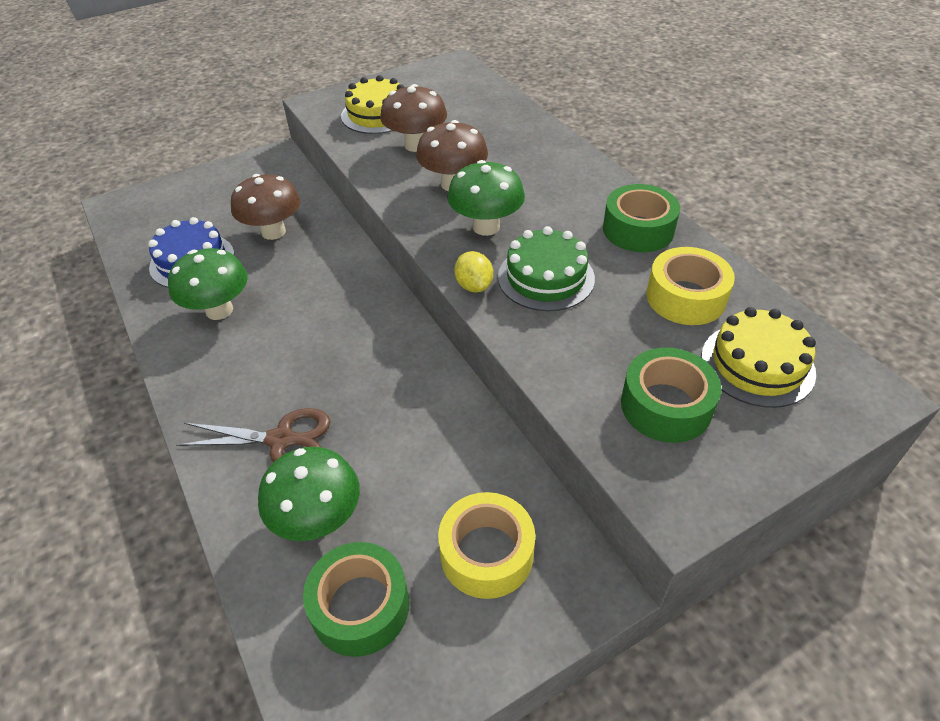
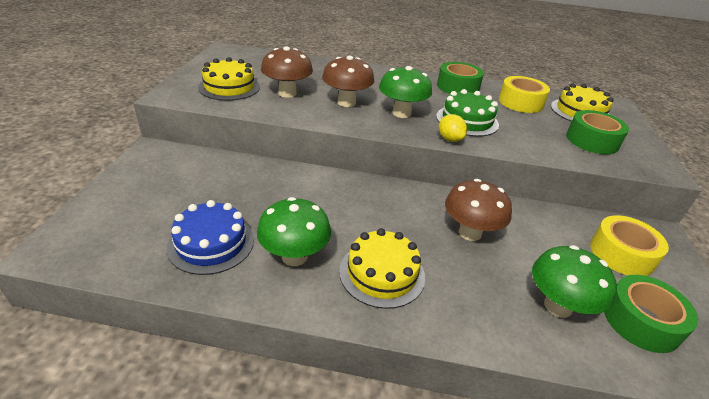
camera: 55 degrees left, 10 degrees down
(247, 371) = (382, 273): none -> yellow cake
(273, 232) = (241, 192): brown mushroom -> brown mushroom (470, 233)
(281, 440) = (470, 289): brown scissors -> none
(474, 286) = (449, 139): yellow lemon -> yellow lemon turned 45 degrees clockwise

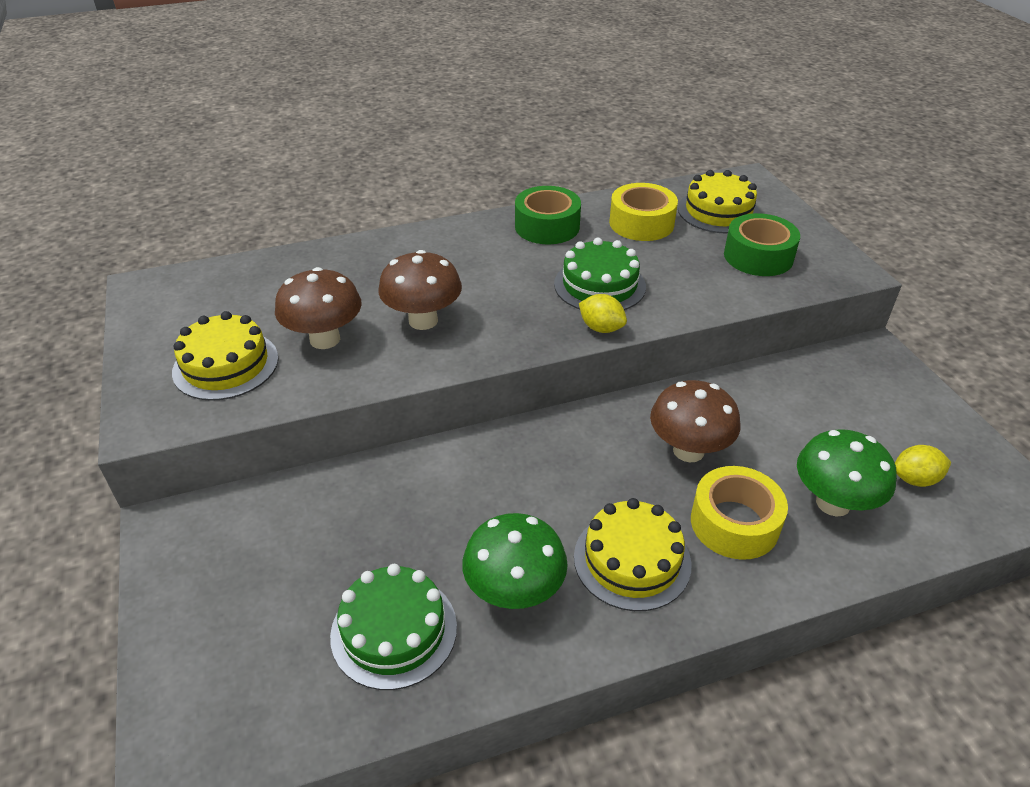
camera: 25 degrees left, 5 degrees up
(211, 243) = (394, 630): blue cake -> green cake
(401, 113) = (510, 308): green mushroom -> none
(621, 254) = (855, 400): yellow tape -> yellow tape (734, 523)
(641, 321) = (915, 479): green tape -> yellow lemon

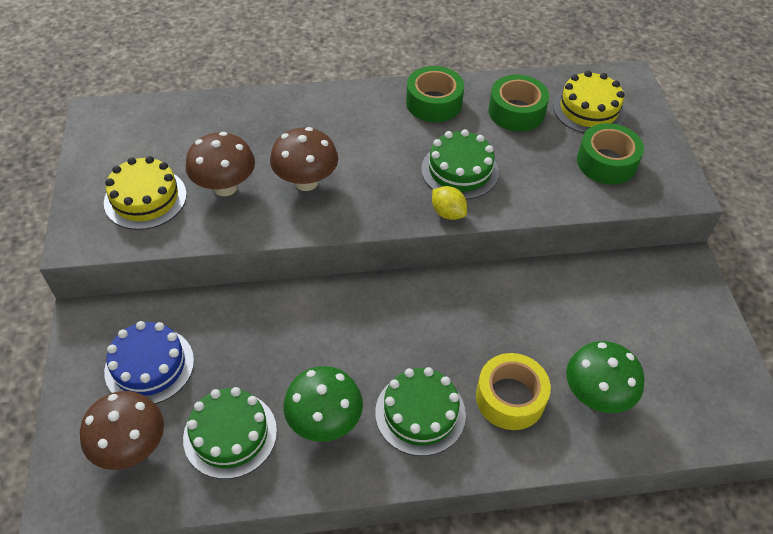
camera: 10 degrees right, 10 degrees up
(265, 566) = (149, 366): none -> blue cake
(632, 560) = (420, 413): yellow cake -> green cake
(641, 223) = (516, 112): yellow tape -> green tape
(688, 450) = (495, 328): brown mushroom -> brown mushroom (132, 447)
(915, 479) = (672, 388): yellow lemon -> none

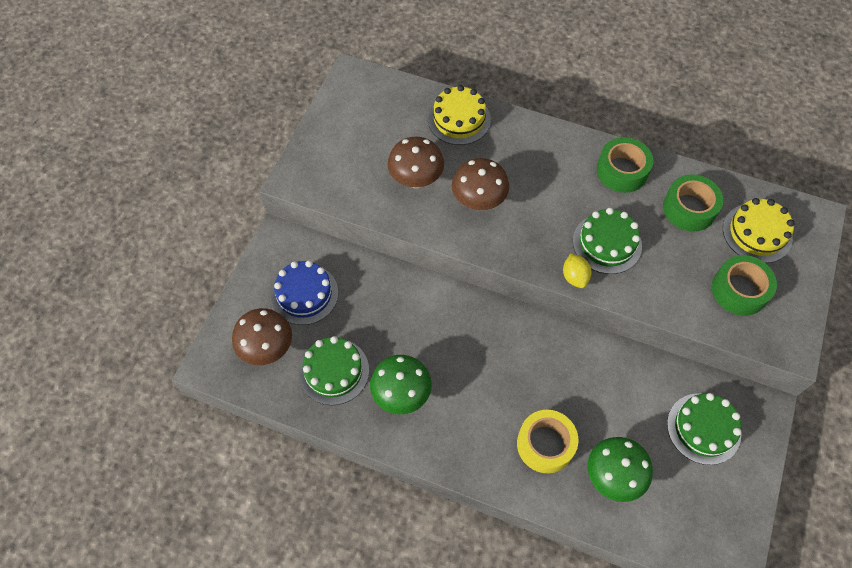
camera: 30 degrees right, 10 degrees up
(145, 198) = (354, 164): yellow cake -> yellow cake (459, 119)
(420, 413) = (472, 422): green cake -> green cake (703, 428)

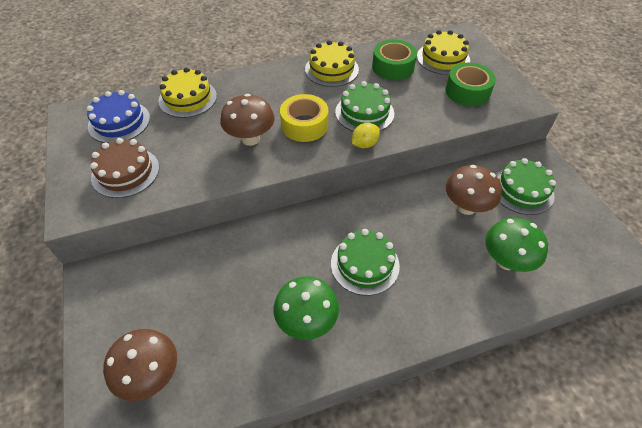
camera: 40 degrees left, 10 degrees down
(304, 294) = (153, 304): blue cake -> blue cake (119, 122)
(334, 371) = (232, 347): green cake -> green cake (365, 264)
(354, 167) = (125, 172): none -> brown cake
(416, 179) = (187, 152): brown mushroom -> brown mushroom (466, 207)
(545, 444) = (444, 274): yellow tape -> yellow tape (304, 125)
(574, 277) = (364, 144): yellow lemon -> yellow lemon turned 75 degrees counterclockwise
(622, 171) = (331, 69): green tape -> yellow cake

